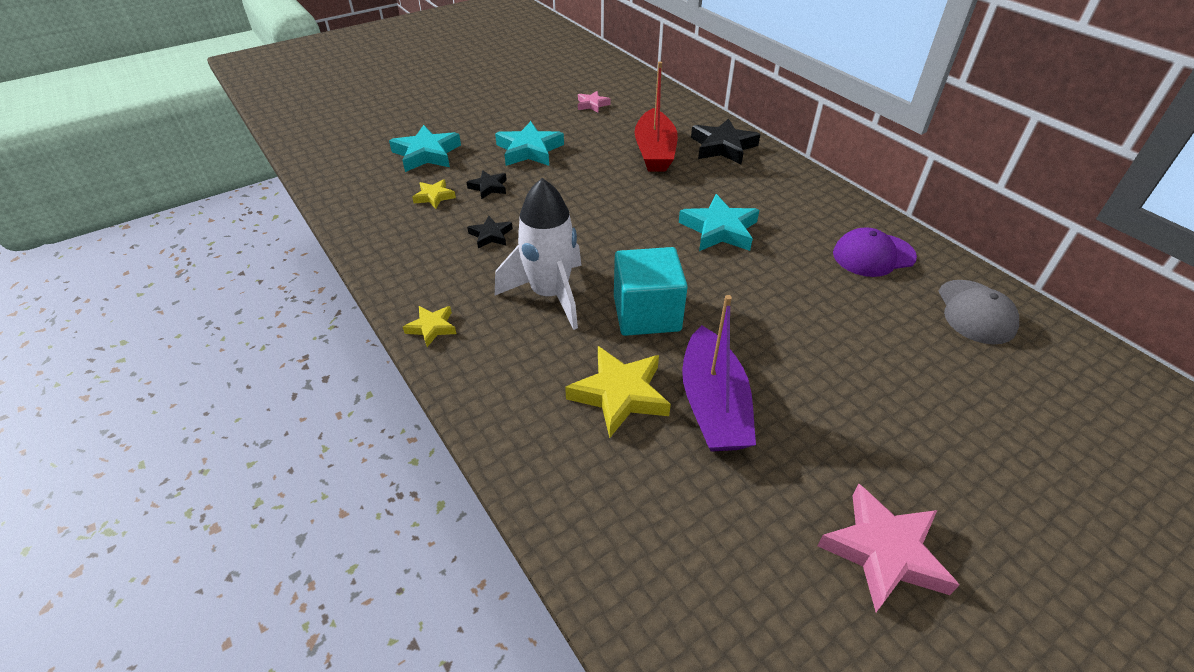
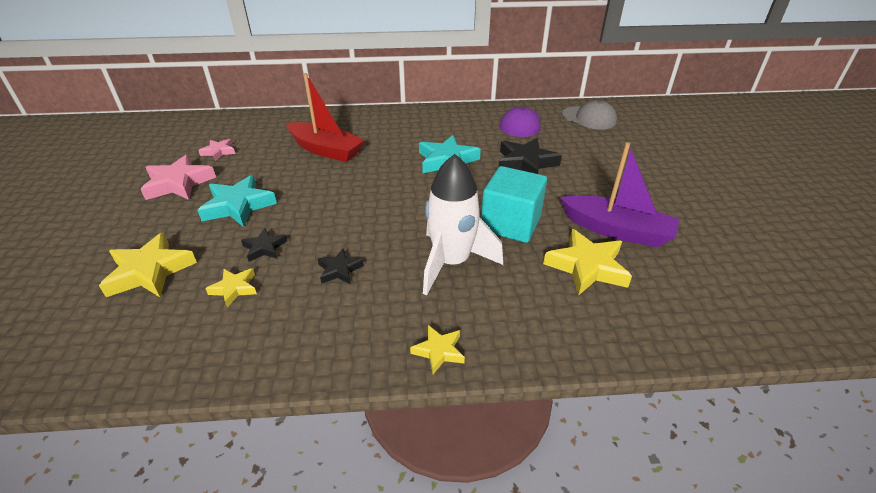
camera: 60 degrees left, 5 degrees down
(426, 154) = (150, 271): turquoise star -> yellow star
(723, 147) = (356, 123): black star -> black star (526, 163)
(884, 551) = (749, 218): pink star -> pink star (178, 183)

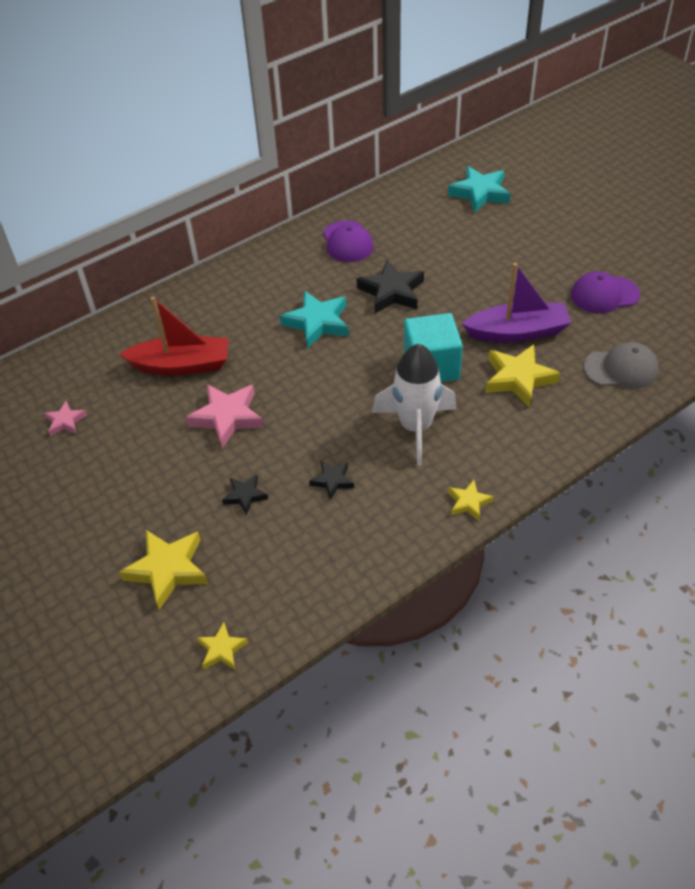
camera: 30 degrees left, 10 degrees up
(178, 183) = (72, 477): pink star -> pink star (227, 417)
(234, 288) = (263, 542): yellow star -> yellow star (222, 649)
(238, 206) = (168, 469): turquoise star -> turquoise star (480, 193)
(589, 118) = (407, 206): grey cap -> grey cap (621, 368)
(735, 235) = (604, 295): none -> purple cap

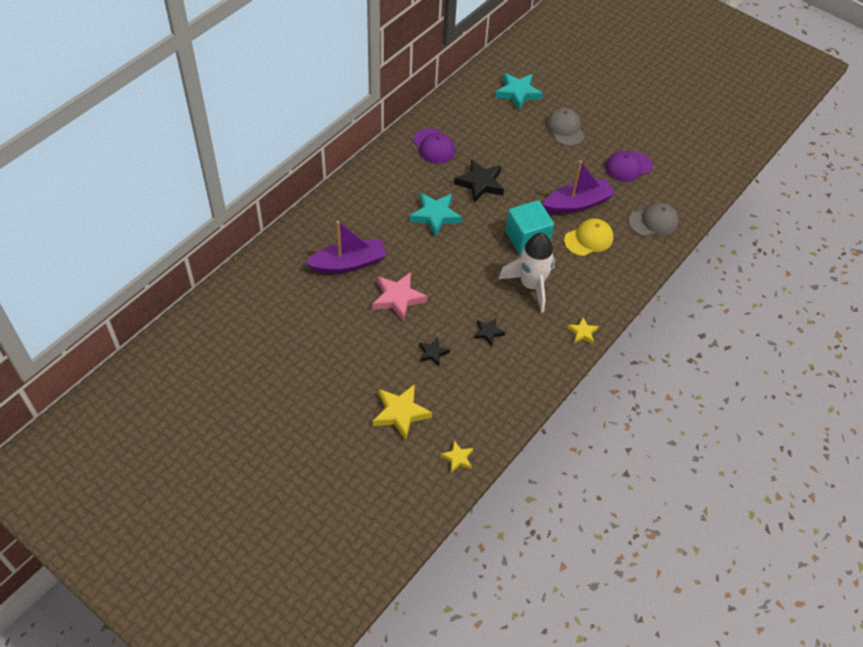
camera: 20 degrees left, 5 degrees up
(65, 421) = (280, 320): pink star -> none
(182, 365) = (348, 263): red boat -> purple boat
(518, 379) = (588, 239): yellow star -> yellow cap
(529, 240) = (565, 129): none -> grey cap

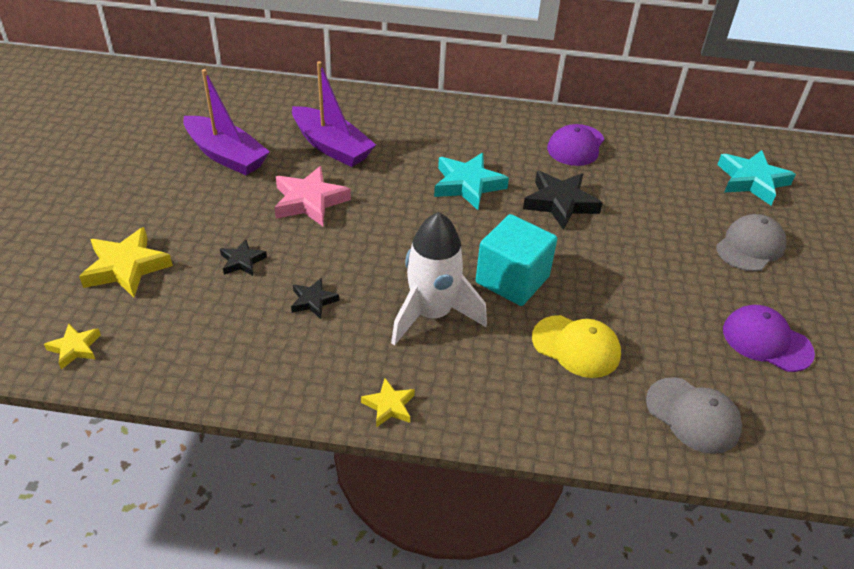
camera: 60 degrees right, 10 degrees down
(577, 204) = (630, 309): purple boat -> purple boat (226, 155)

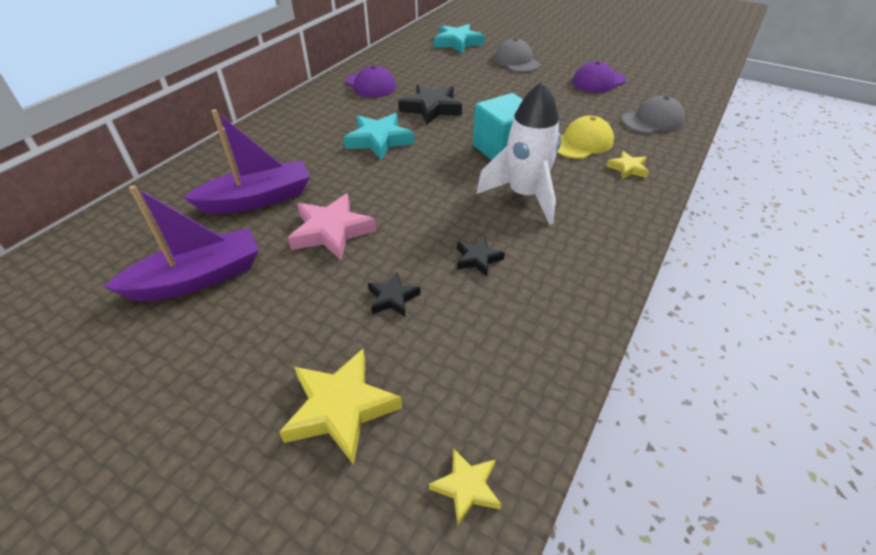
camera: 65 degrees left, 0 degrees up
(389, 406) = (620, 242): yellow star -> yellow star (627, 168)

